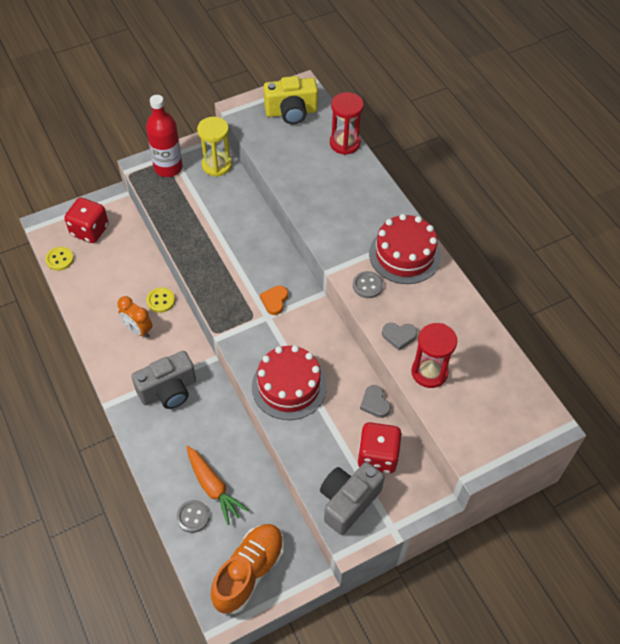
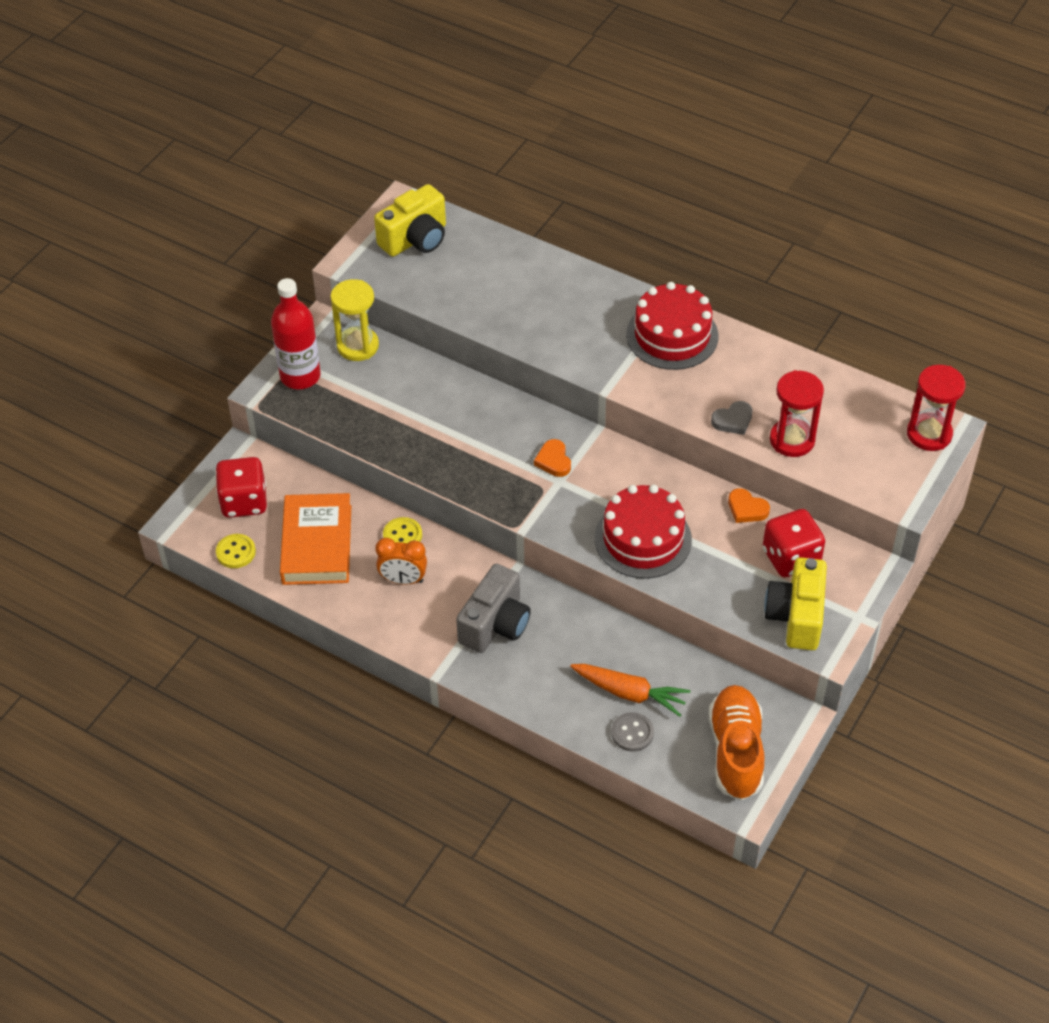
camera: 30 degrees left, 5 degrees down
(108, 279) = (317, 544): none -> orange book
(345, 143) = (507, 246): red hourglass -> red hourglass (929, 434)
(348, 502) = (796, 616): grey camera -> yellow camera
(367, 285) = (659, 386): grey button -> none
(375, 403) = (746, 509): grey heart -> orange heart

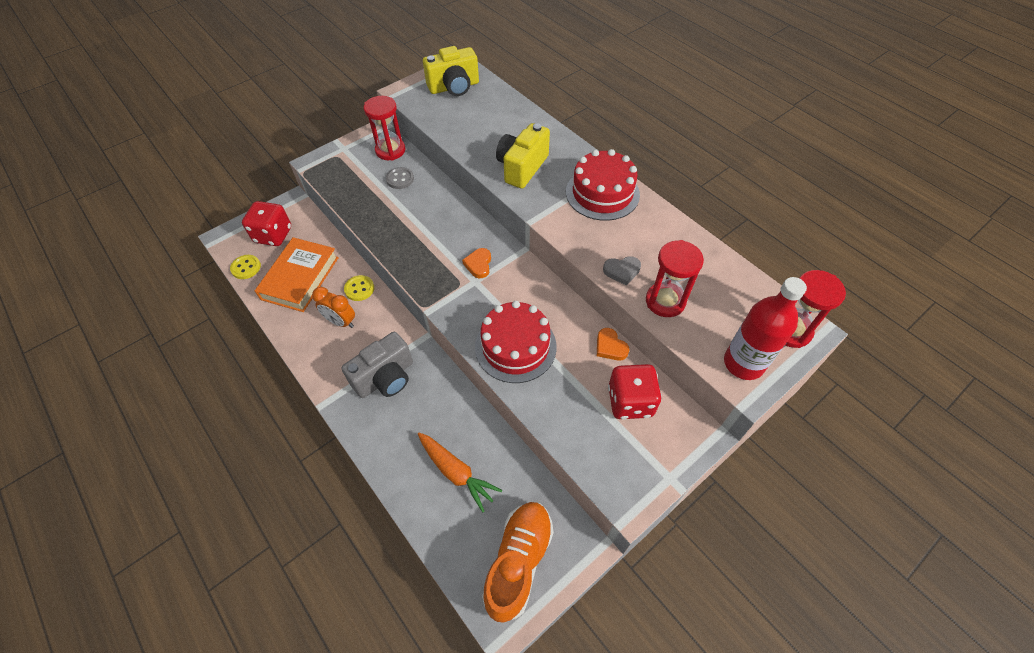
camera: 20 degrees right, 5 degrees up
(300, 376) = (342, 160): red bottle -> red bottle (743, 363)
(358, 346) = (390, 150): yellow hourglass -> red hourglass
(632, 733) = (441, 511): grey button -> grey button (400, 179)
(796, 616) = (613, 458): yellow camera -> yellow camera (522, 167)

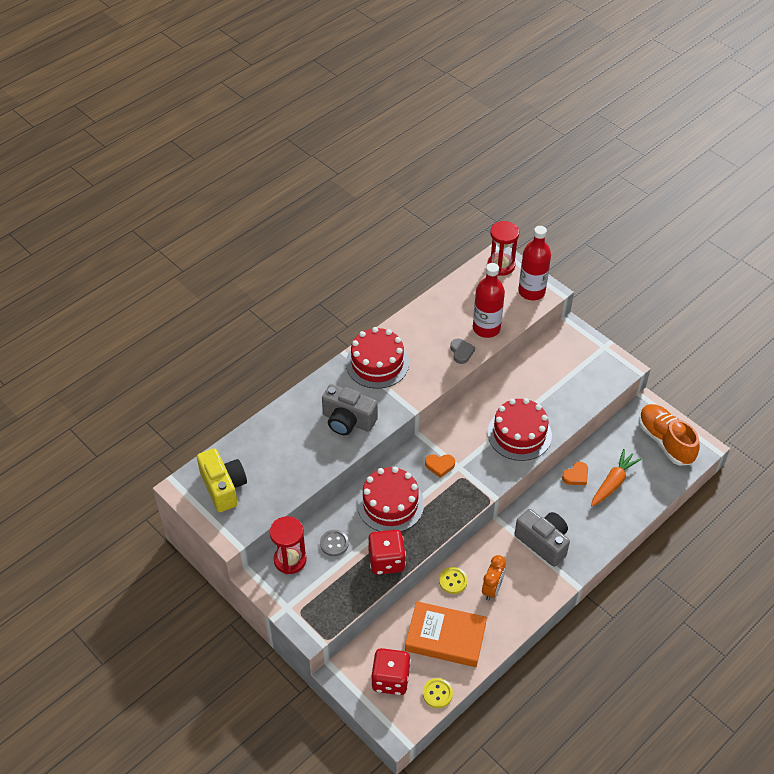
camera: 95 degrees left, 5 degrees down
(436, 221) = (390, 504): none -> red cake
(518, 562) = (665, 441): orange shoe -> orange shoe turned 45 degrees clockwise
(522, 167) = (348, 421): yellow camera -> grey camera
(610, 347) = (510, 376): orange heart -> orange heart (576, 476)
(630, 401) = (553, 365): red dice -> red dice (386, 561)
(665, 301) = (486, 328): red hourglass -> red bottle

